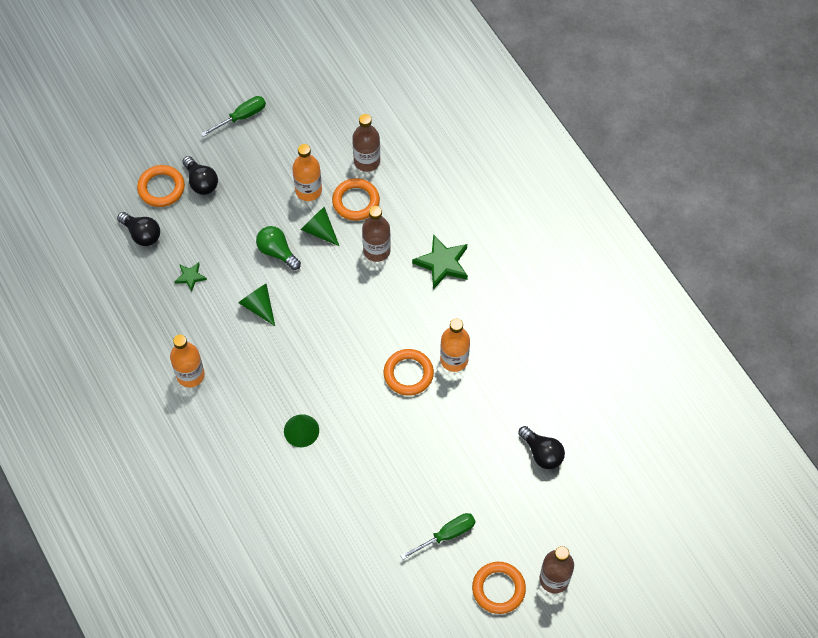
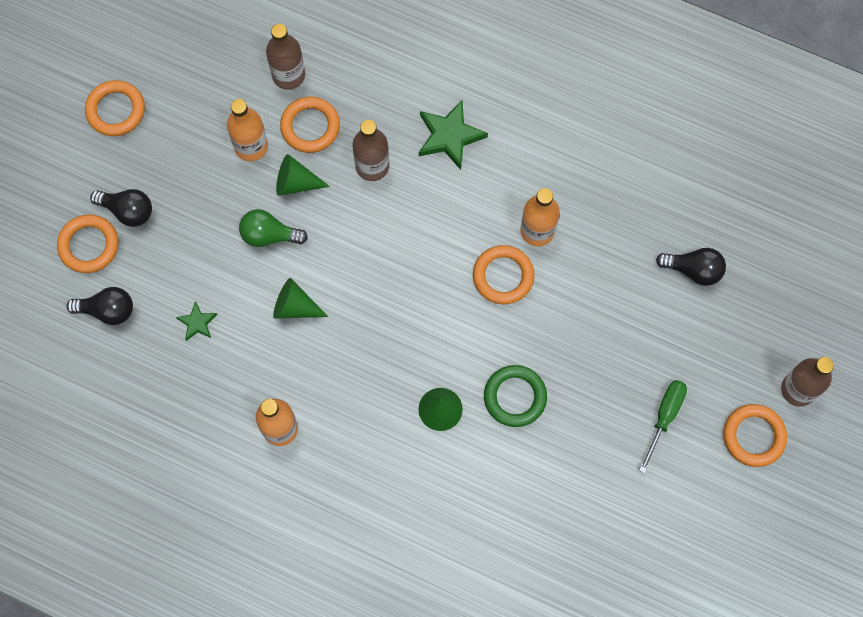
camera: 35 degrees left, 10 degrees up
(241, 117) = (116, 110): green screwdriver -> orange ring
(356, 455) = (515, 397): none -> green ring

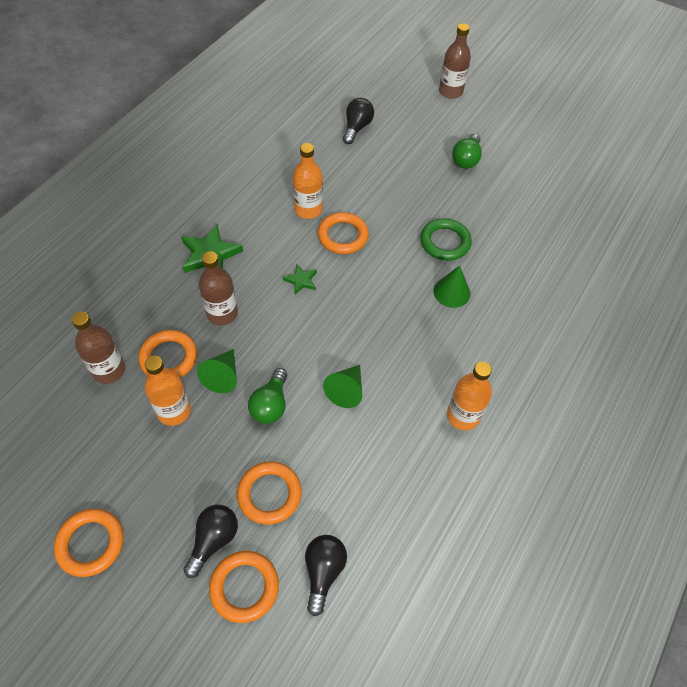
camera: 85 degrees left, 15 degrees down
(197, 323) = (350, 480): green star -> green star (301, 281)
(664, 417) = (466, 159): green screwdriver -> green light bulb
(753, 436) = (482, 117): orange ring -> orange ring (269, 494)

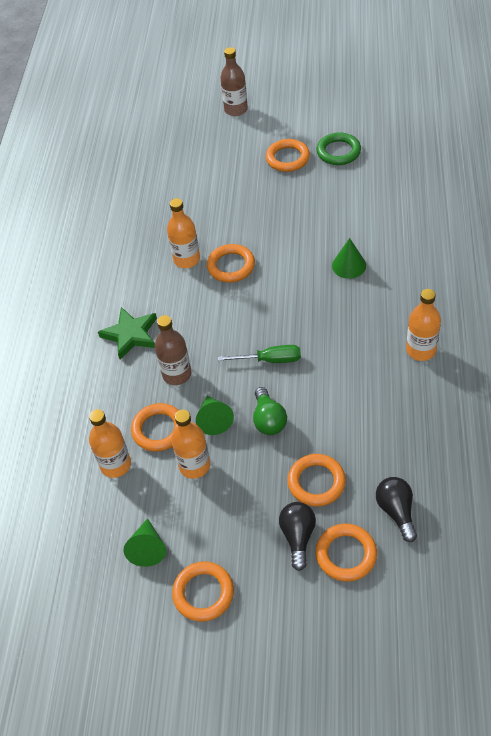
camera: 20 degrees left, 5 degrees down
(109, 370) = (115, 465): brown bottle -> orange bottle
(301, 281) = (223, 317): green star -> none
(314, 346) = (270, 360): none -> green screwdriver
(346, 390) = (320, 378): green cone -> green cone (148, 548)
(357, 128) = (178, 175): black light bulb -> none
(445, 242) = (316, 230): green ring -> green ring (338, 152)
(466, 159) = (287, 158): green light bulb -> orange ring

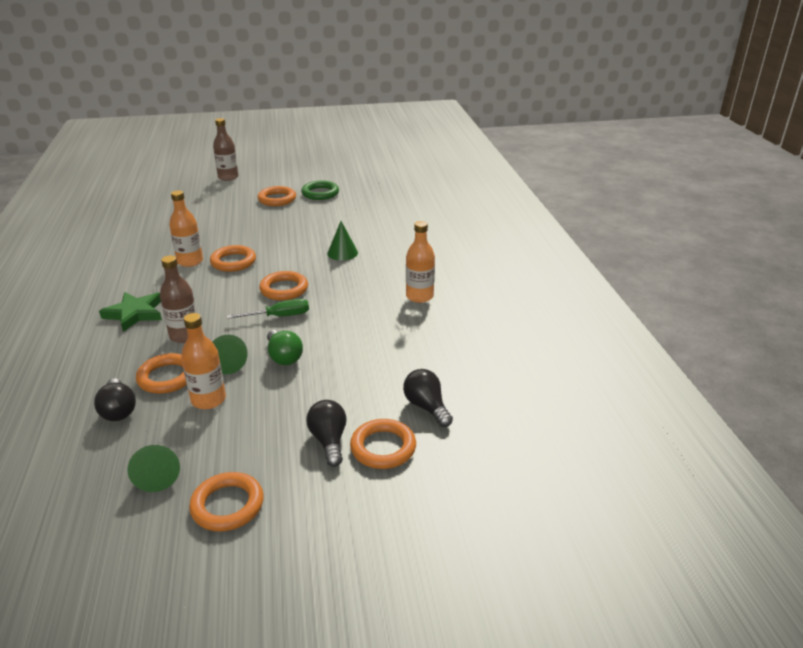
camera: 20 degrees left, 20 degrees down
(115, 465) = (118, 410): orange bottle -> black light bulb
(316, 482) = (340, 396): orange ring -> orange ring (284, 289)

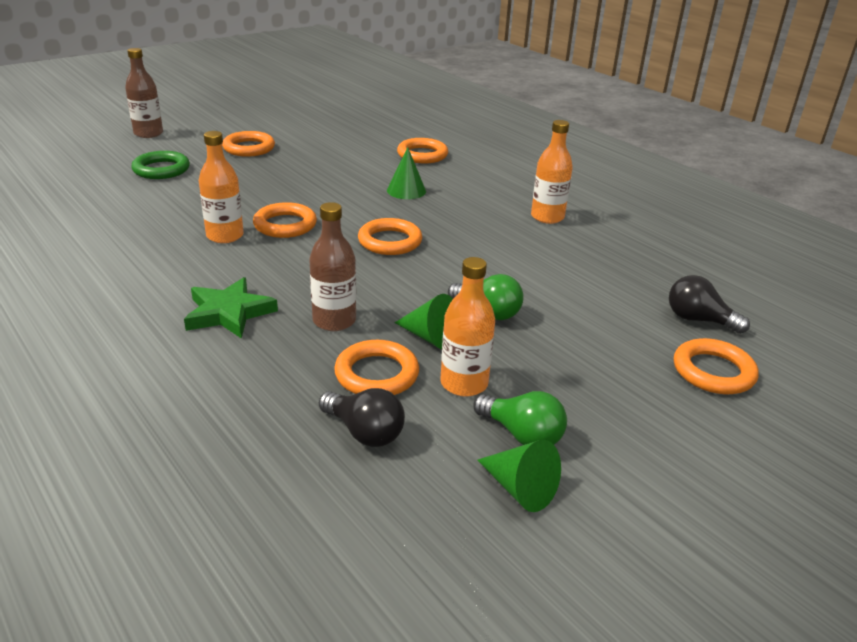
camera: 30 degrees left, 0 degrees up
(200, 444) = (522, 435): none -> green light bulb
(227, 505) = (644, 489): orange ring -> orange ring (422, 155)
(279, 316) = (424, 271): green screwdriver -> none
(320, 193) = (295, 134): green ring -> green ring (161, 169)
(329, 441) = (654, 383): black light bulb -> none

